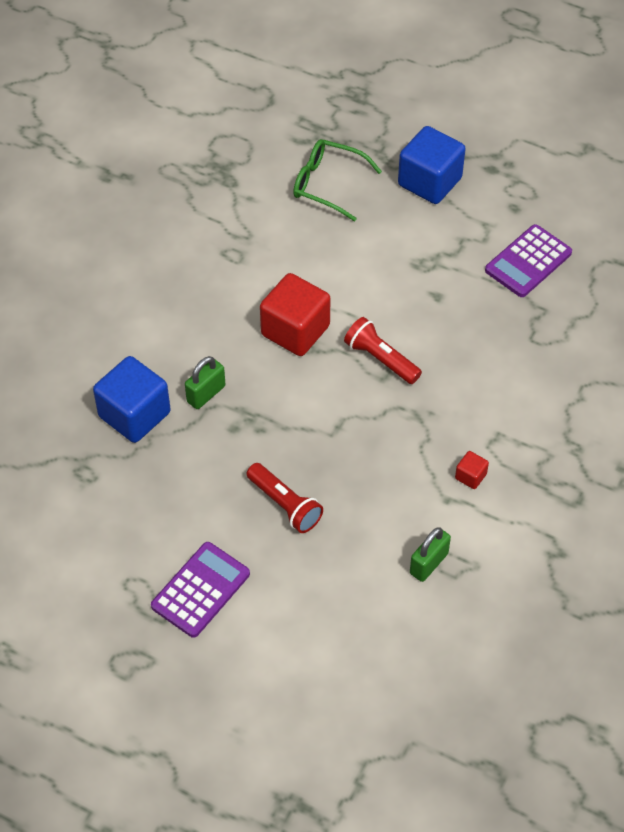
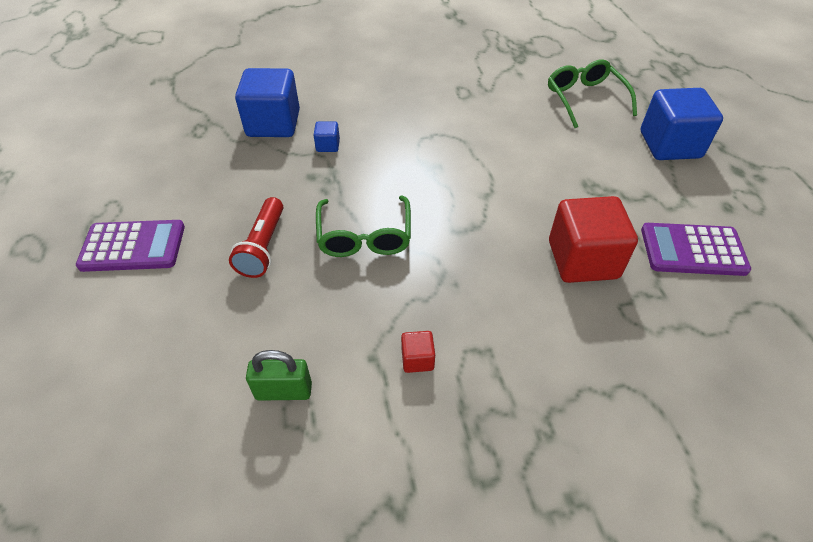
camera: 50 degrees right, 5 degrees down
(206, 394) = (328, 145): green padlock -> blue cube
(295, 330) = (438, 156): red cube -> red cube (583, 260)
(336, 435) = (364, 236): none -> green glasses
(380, 359) = (470, 218): red flashlight -> none

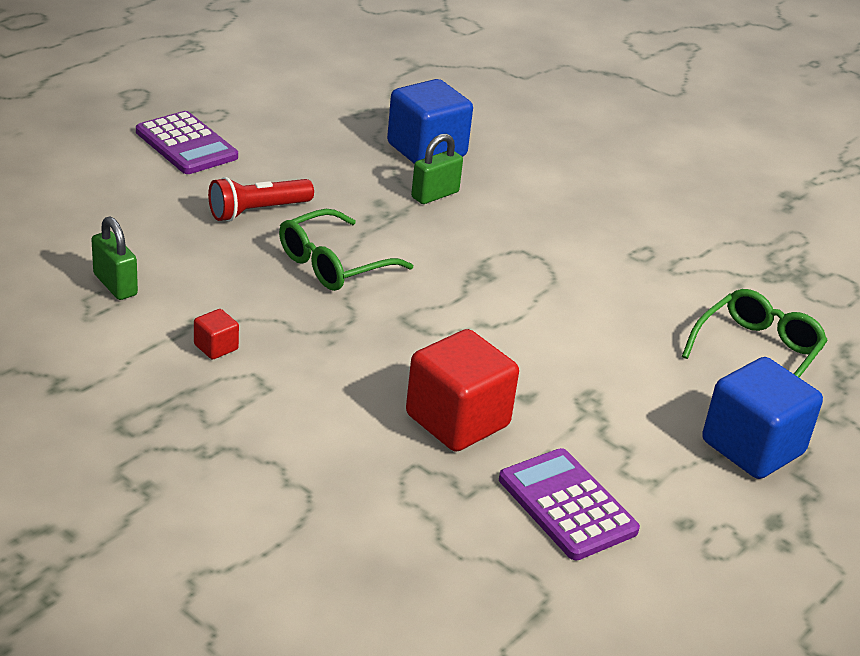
camera: 50 degrees right, 15 degrees down
(328, 145) = (435, 195): blue cube -> green padlock

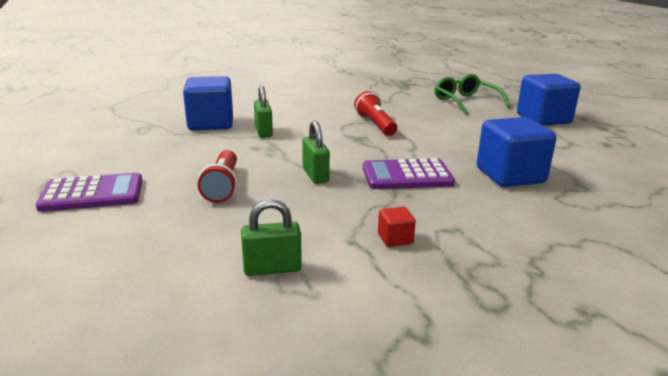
camera: 60 degrees left, 10 degrees down
(333, 264) = (315, 175): green glasses -> green padlock
(457, 420) = (510, 175): red cube -> blue cube
(548, 277) = (375, 125): none -> red flashlight
(567, 505) = (595, 165): purple calculator -> purple calculator (407, 176)

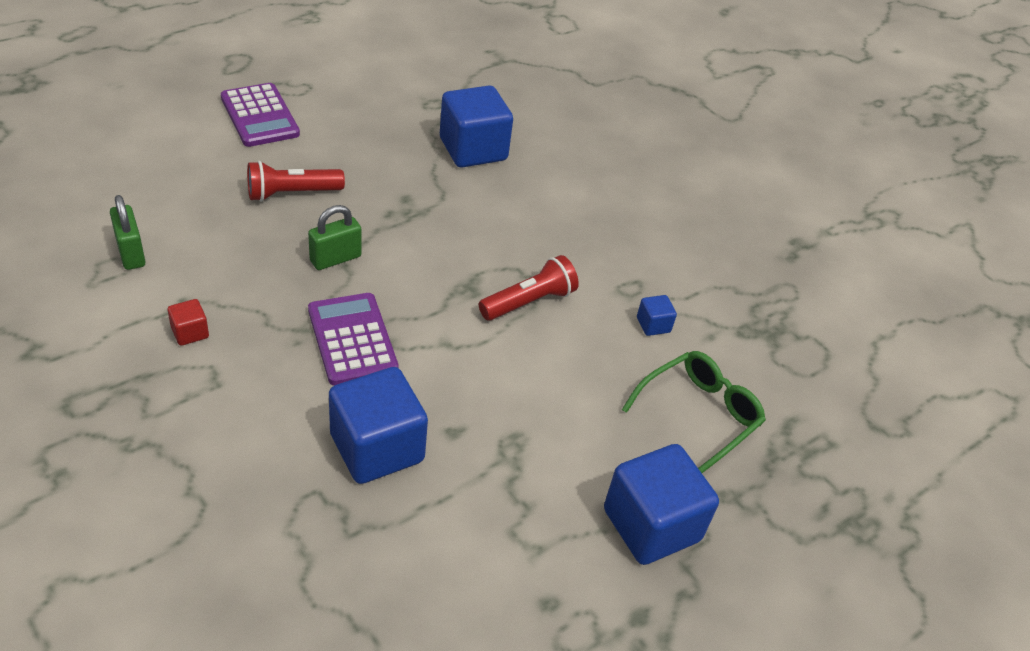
camera: 70 degrees right, 20 degrees up
(263, 132) = (460, 198): green padlock -> none
(398, 102) = (653, 325): none -> blue cube

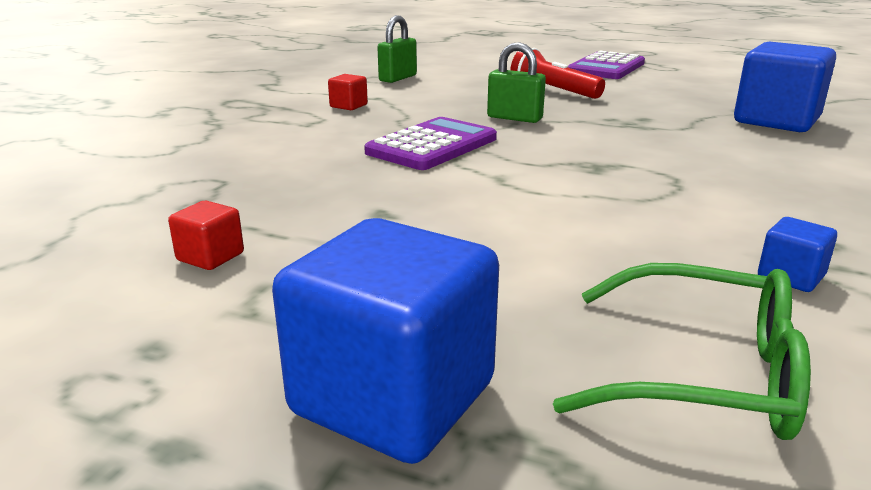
camera: 65 degrees right, 20 degrees down
(377, 448) = (310, 188): blue cube -> none
(453, 544) = (210, 257): none -> red cube
(529, 301) = (643, 195): red flashlight -> none

